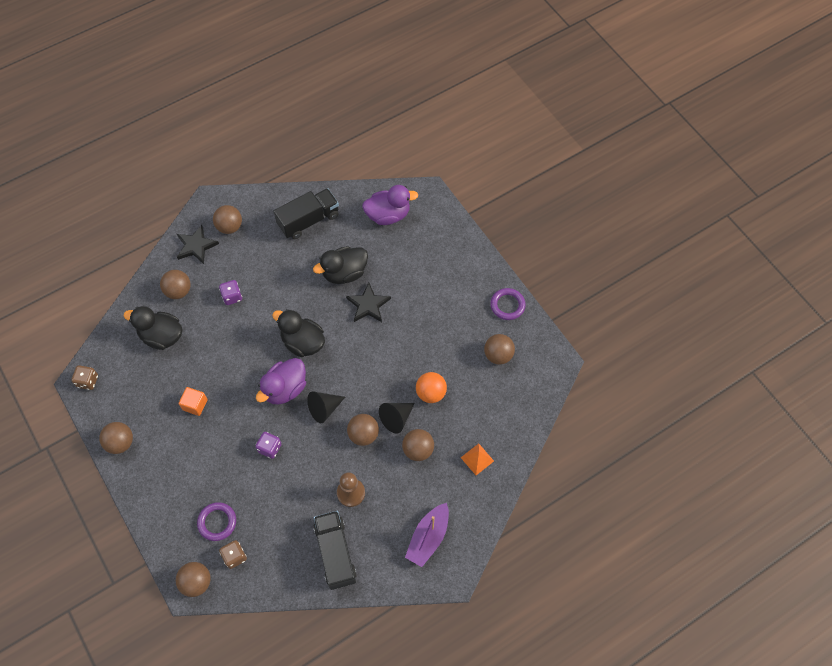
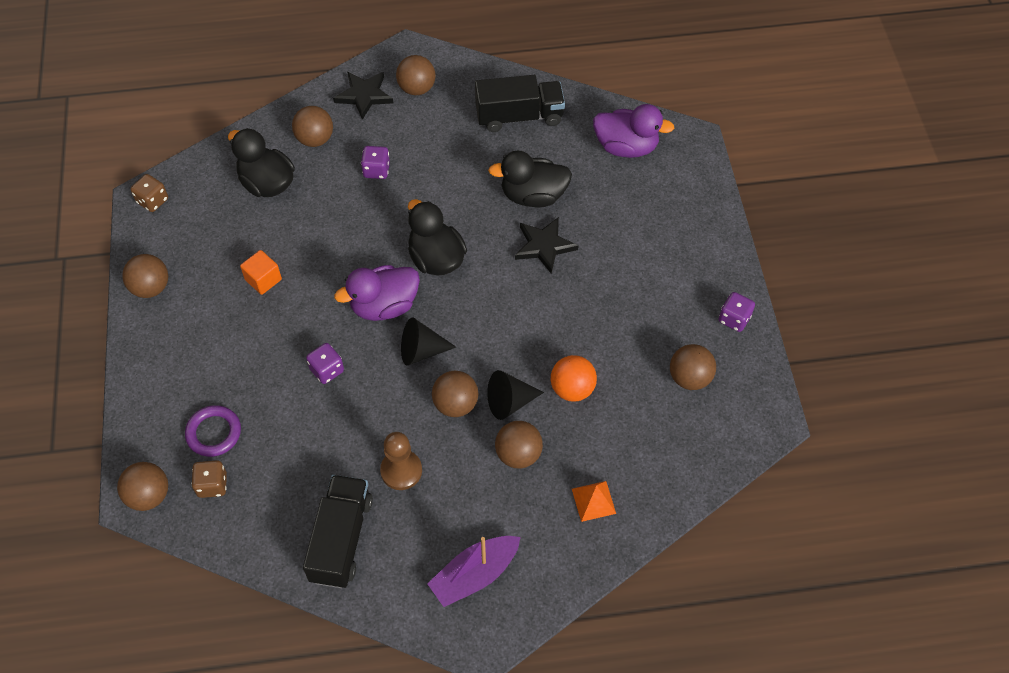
camera: 25 degrees right, 5 degrees down
(507, 305) = (734, 319): purple ring -> purple dice

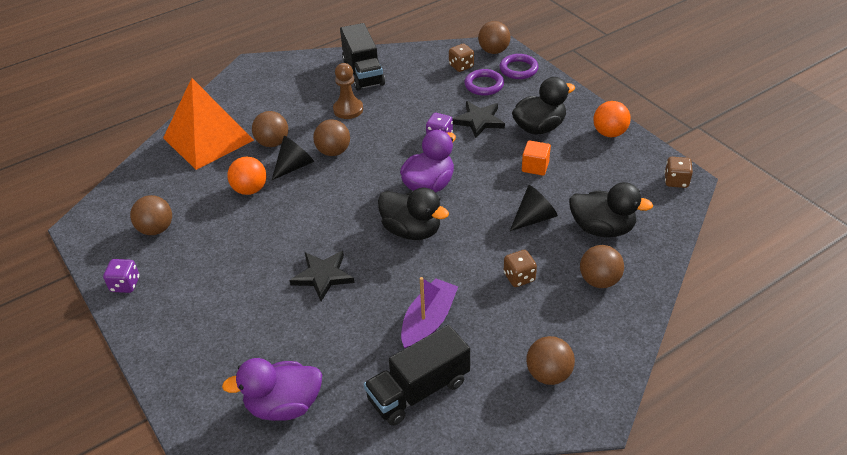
camera: 155 degrees right, 15 degrees down
(150, 441) = (518, 69): none -> purple ring
(151, 287) = (609, 133): brown ball -> orange ball
(364, 95) = (594, 342): black star -> black star (479, 121)
(376, 170) = (519, 277): purple dice -> brown dice
(421, 351) = (379, 170): black cone -> black cone (534, 218)
(475, 574) = (271, 85): purple boat -> purple boat (428, 322)
(533, 196) = (357, 314): black duck -> black duck (539, 127)
(593, 501) = (208, 139): orange pyramid -> orange pyramid, size x2.48

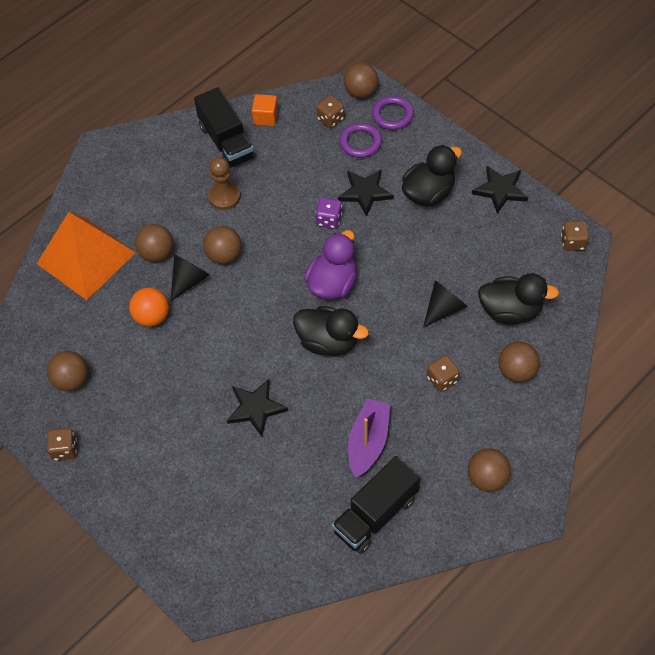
camera: 10 degrees left, 15 degrees up
(125, 284) = (64, 449): purple dice -> brown dice
(284, 405) = (259, 550): purple duck -> none
(535, 167) = (433, 245): orange cube -> orange cube (265, 117)
(609, 133) = (500, 190): orange ball -> black star

